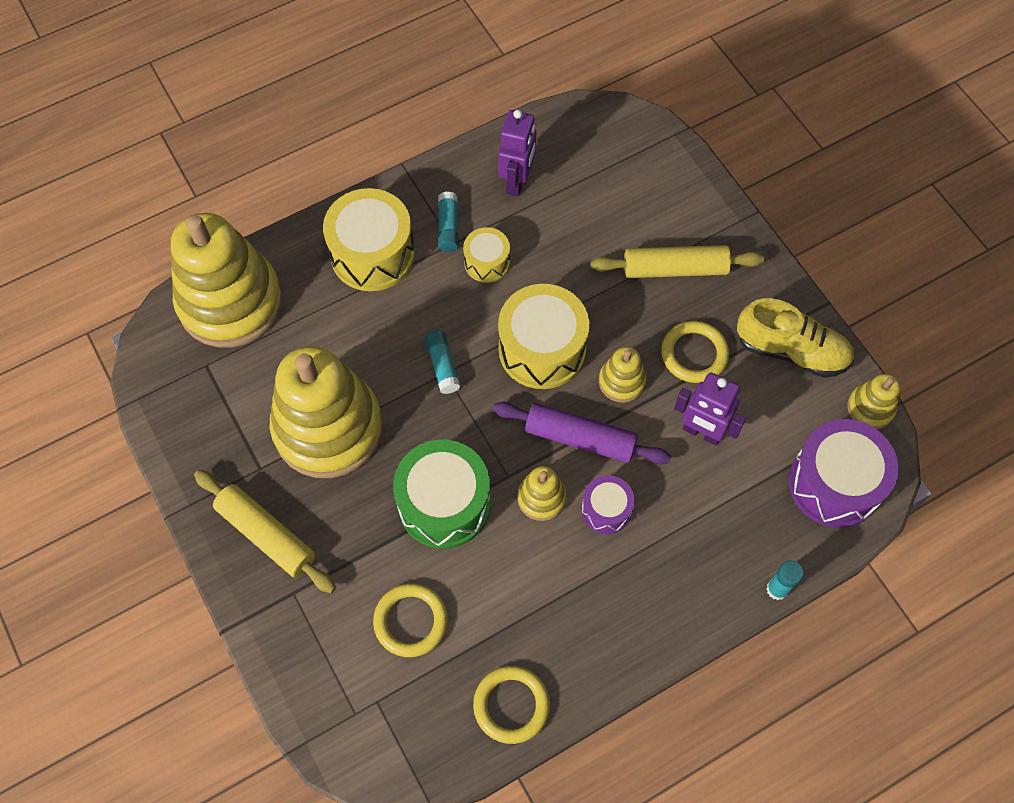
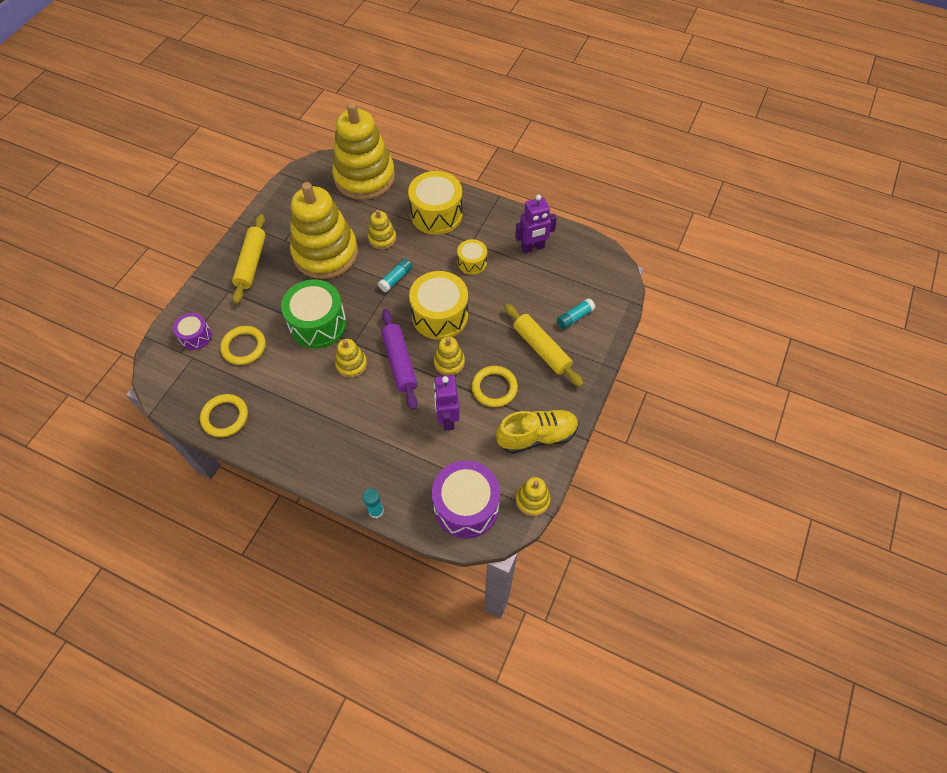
camera: 55 degrees right, 5 degrees down
(360, 343) = (382, 238): none -> yellow stacking toy
(448, 227) = (479, 235): turquoise glue stick -> turquoise glue stick (574, 317)
(606, 510) = (366, 398): purple drum -> purple drum (196, 336)
(791, 350) = (537, 436): yellow shoe -> yellow shoe turned 90 degrees counterclockwise

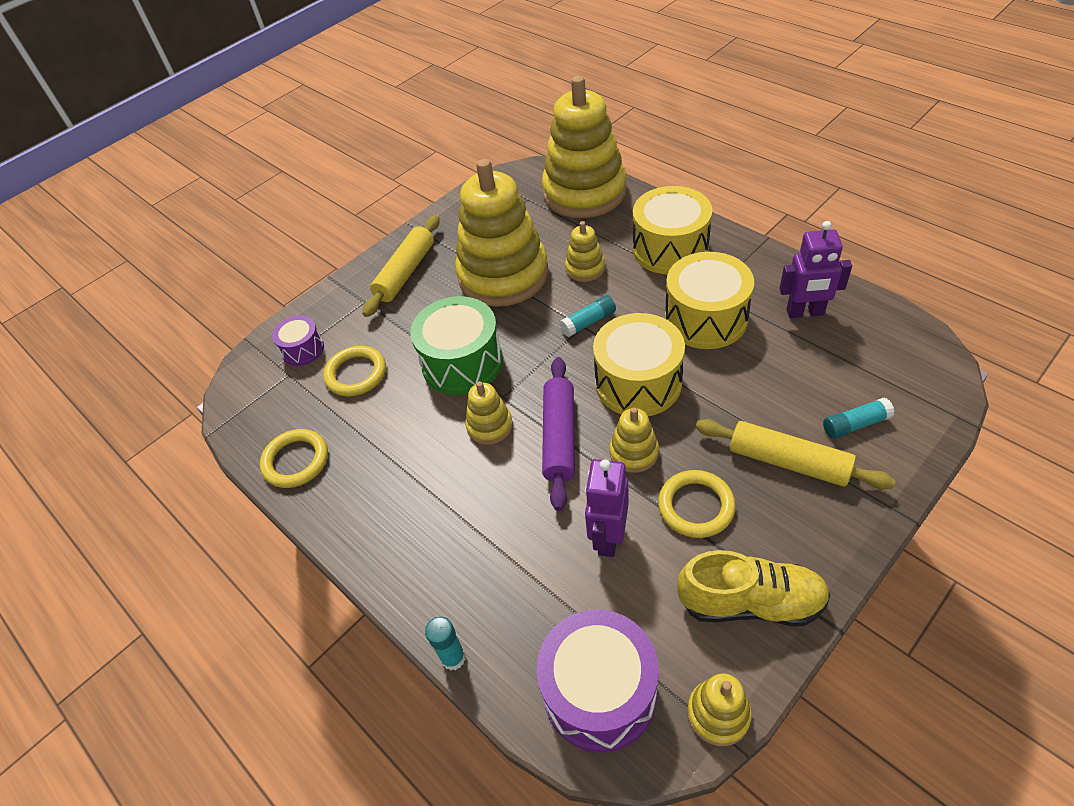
camera: 25 degrees right, 10 degrees down
(472, 263) = (705, 318): yellow drum -> yellow drum, size x1.85
(541, 349) = (788, 462): yellow rolling pin -> yellow rolling pin turned 45 degrees counterclockwise

